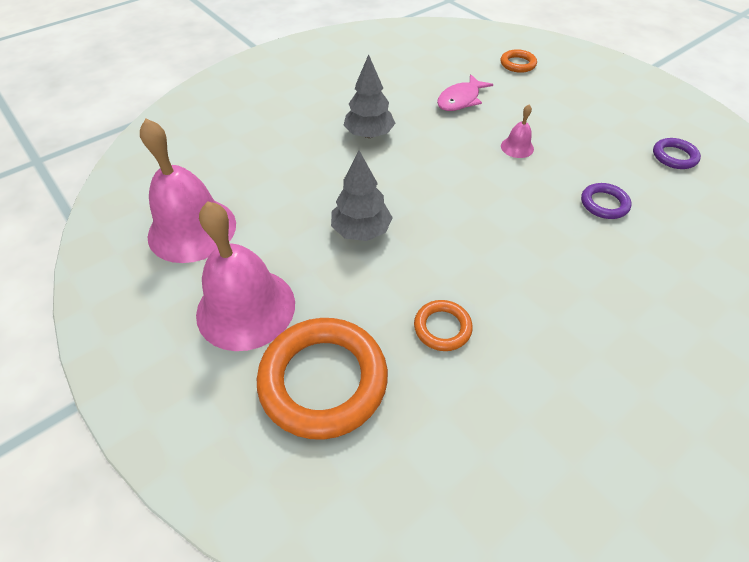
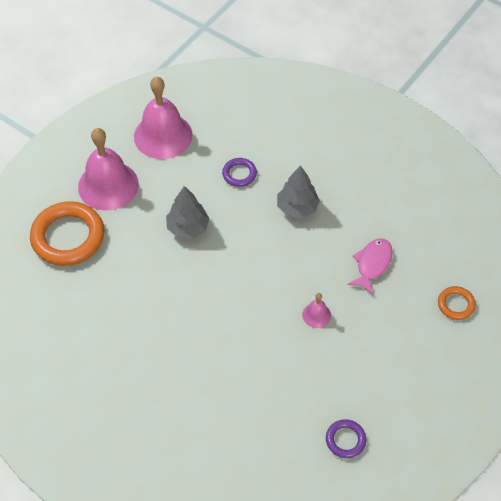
camera: 75 degrees right, 5 degrees up
(442, 328) = (117, 289): orange ring -> none
(460, 100) = (372, 264): pink fish -> pink fish turned 90 degrees clockwise
(604, 204) = (262, 382): purple ring -> purple ring (239, 174)

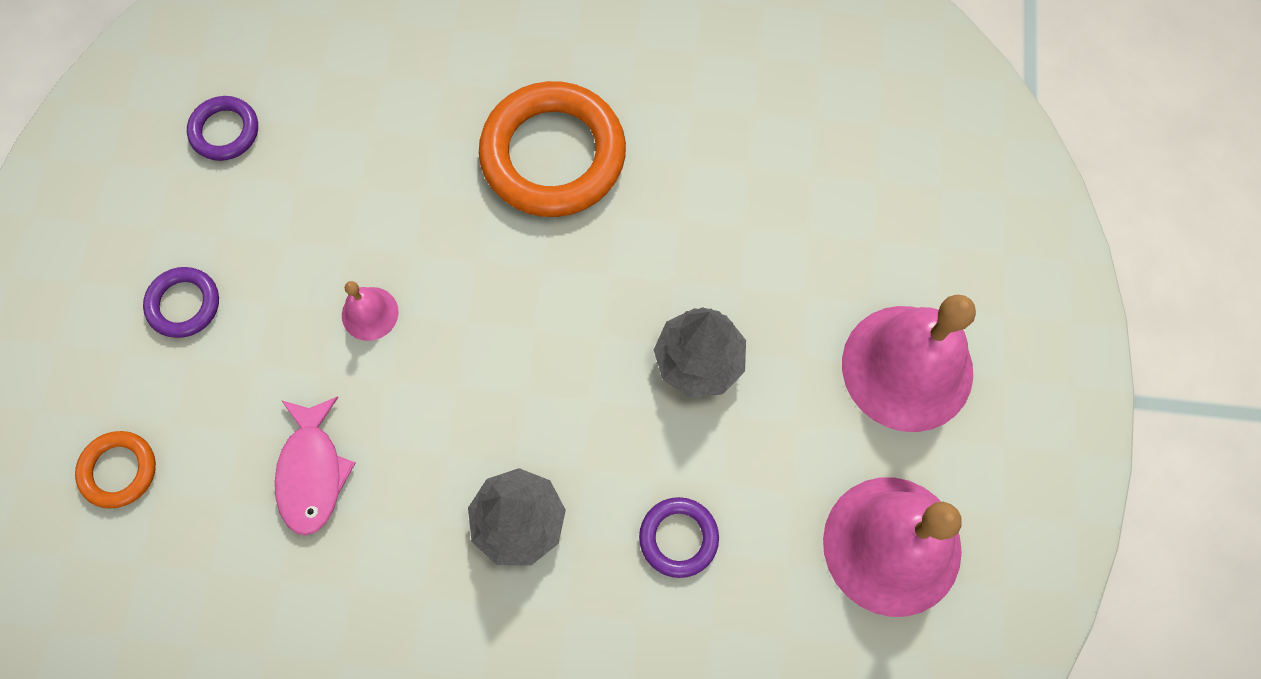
camera: 150 degrees right, 15 degrees up
(68, 237) = (892, 226): orange ring -> orange ring (553, 155)
(400, 361) = (184, 304): none -> purple ring

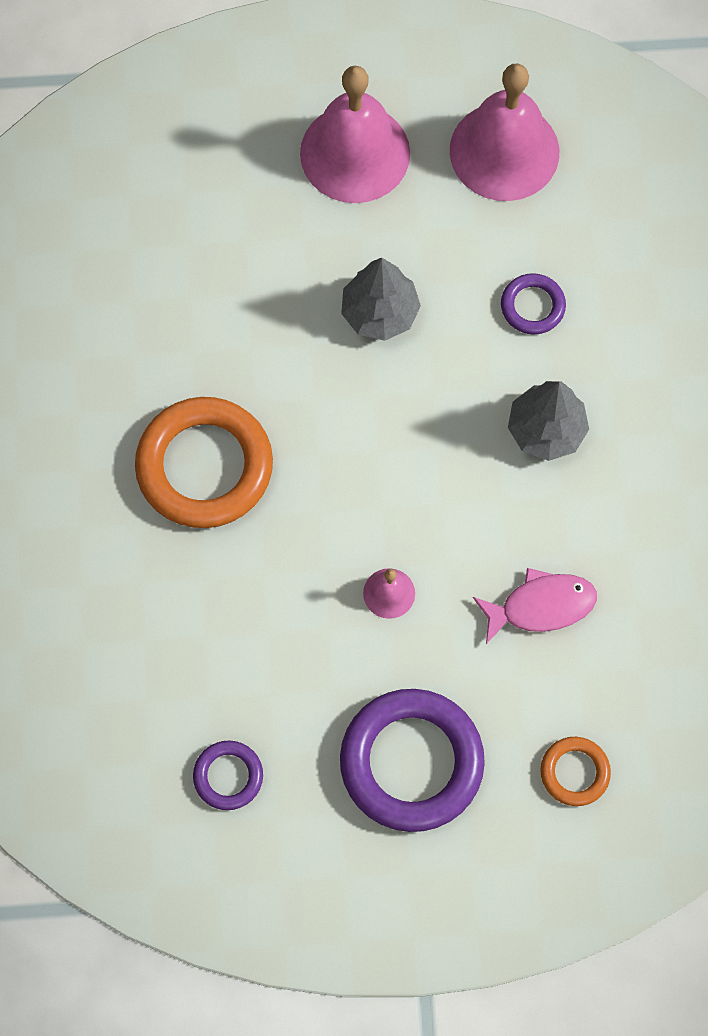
camera: 100 degrees left, 0 degrees up
(184, 304) = (411, 762): purple ring -> purple ring, size x2.05

